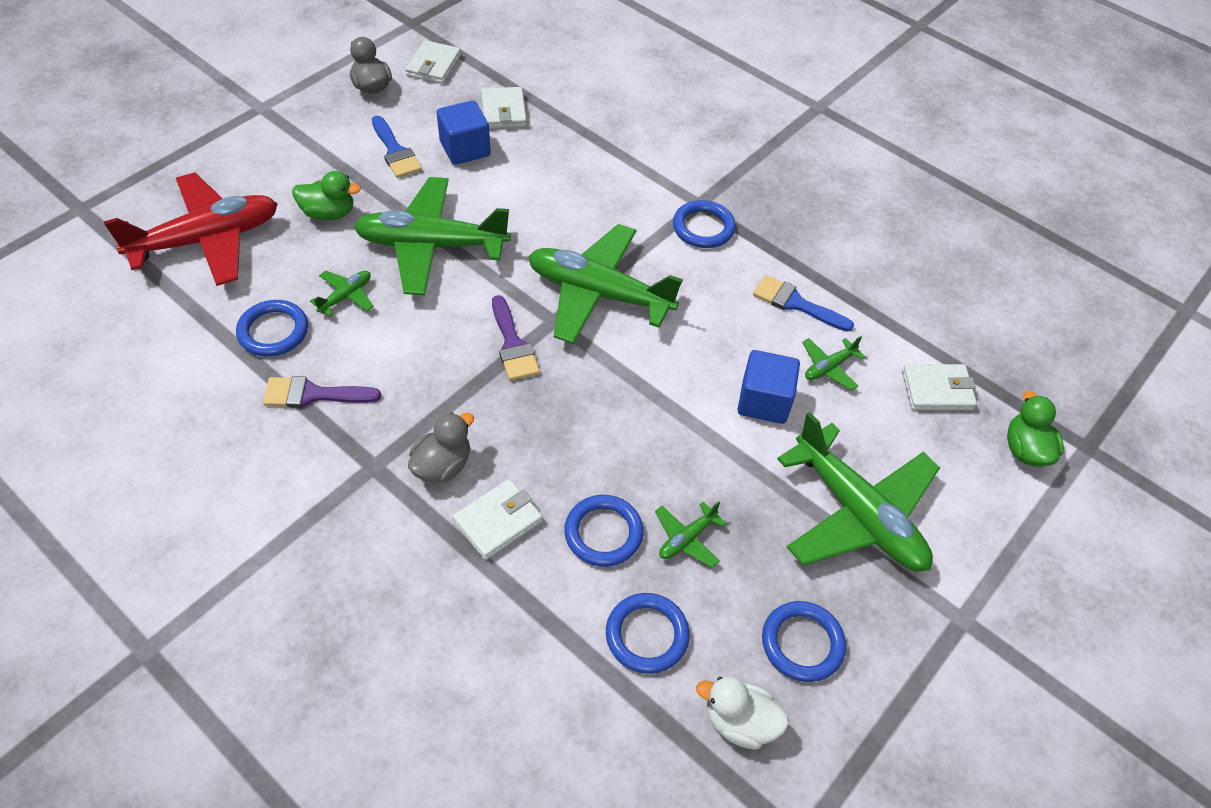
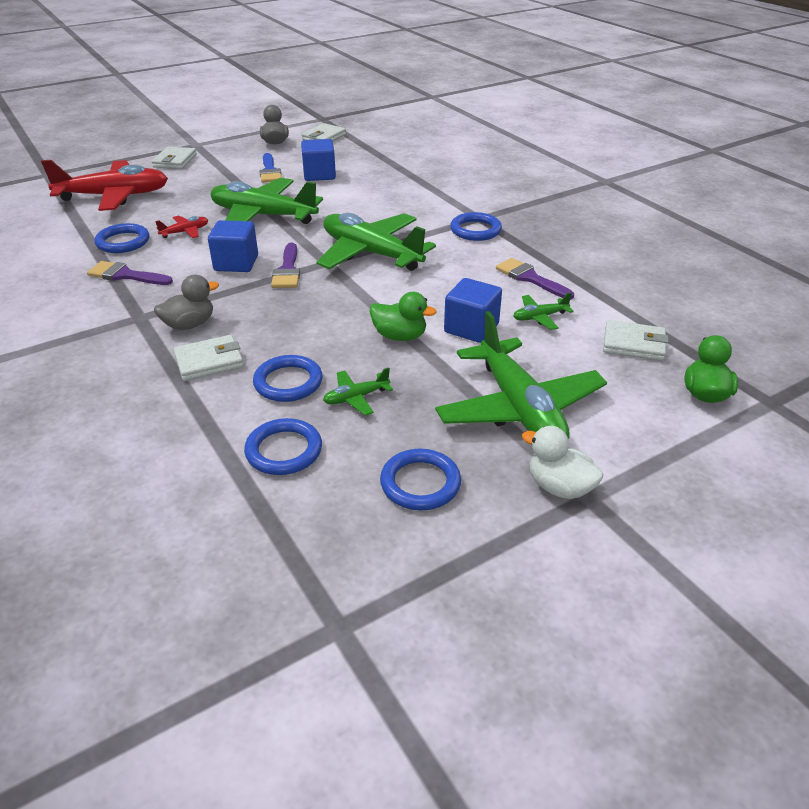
camera: 20 degrees right, 15 degrees down
(329, 213) = (203, 193): green duck -> green duck (400, 336)
(346, 296) = (185, 232): green plane -> red plane
(443, 344) = (236, 263): none -> blue cube
(503, 111) = (359, 161): white wallet -> white wallet (175, 161)
(739, 722) = (330, 525): white duck -> white duck (559, 487)
(795, 303) = (530, 278): blue brush -> purple brush

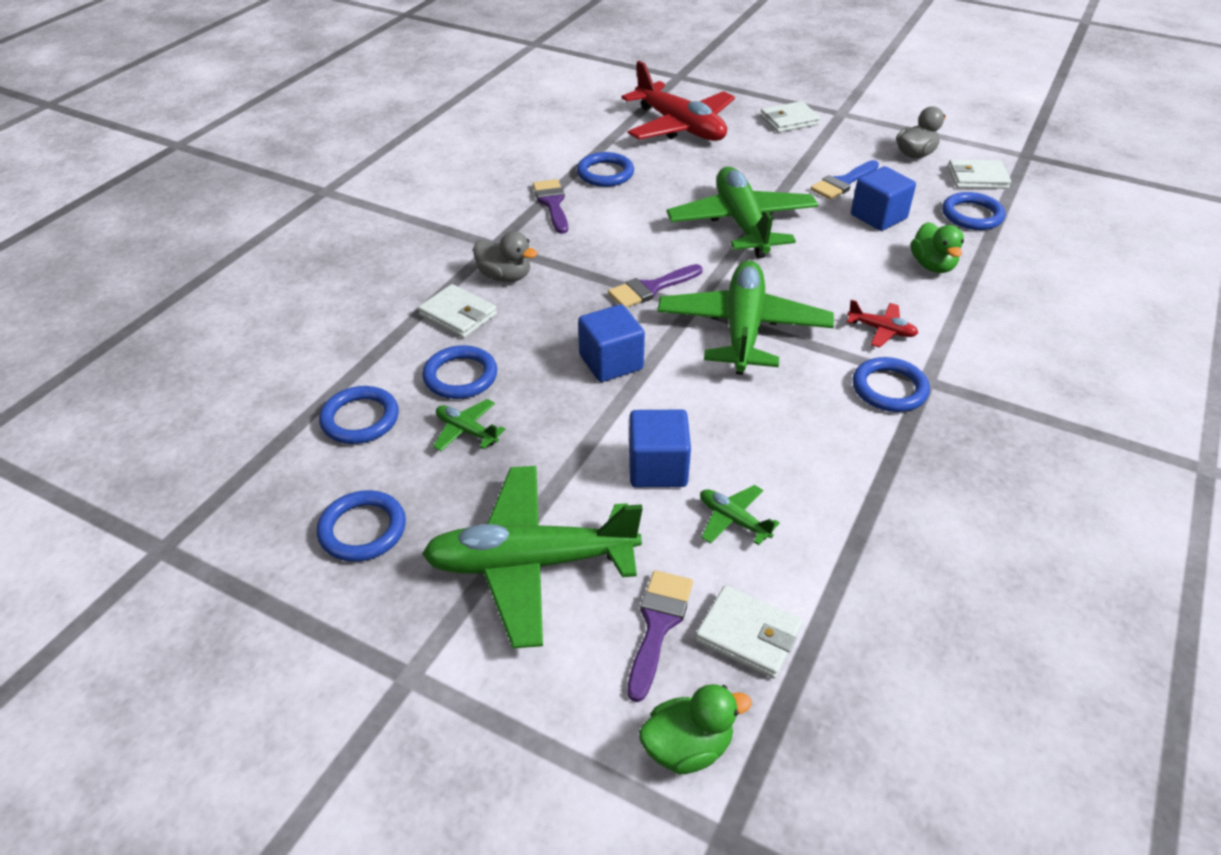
camera: 60 degrees right, 5 degrees up
(185, 232) = (658, 196): red plane -> red plane (881, 330)
(236, 263) = (632, 252): blue cube -> blue cube (611, 362)
(355, 152) = (972, 215): none -> blue ring
(400, 336) = (595, 418): green duck -> green duck (932, 265)
(519, 408) = (531, 563): green plane -> green plane turned 45 degrees clockwise
(530, 278) = (819, 480): purple brush -> purple brush (658, 625)
(559, 487) = (413, 644): white duck -> none
(633, 344) = (748, 635): white wallet -> white wallet turned 45 degrees counterclockwise

